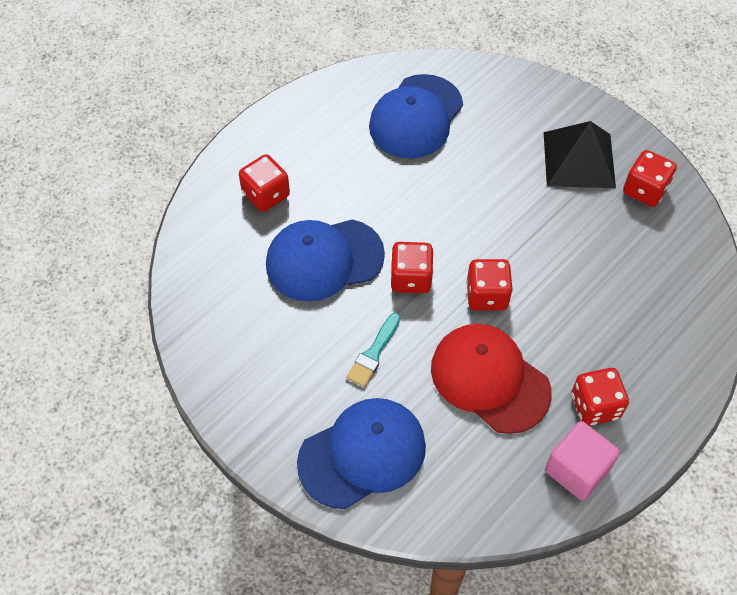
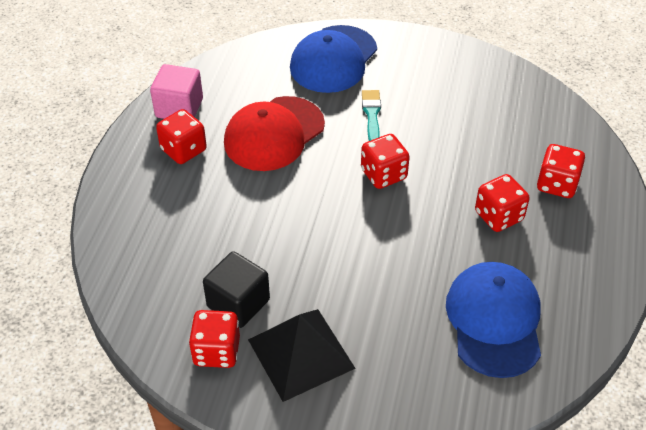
camera: 150 degrees right, 10 degrees down
(324, 259) = (463, 158): blue cap -> none
(487, 295) = (313, 189): red dice -> red dice (498, 216)
(489, 379) = (274, 134): red cap -> red cap turned 120 degrees clockwise
(610, 219) = (238, 303): none -> black cube

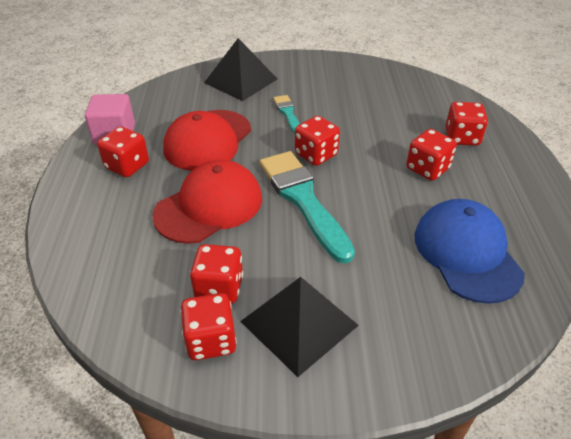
camera: 15 degrees left, 5 degrees down
(238, 303) = (219, 288): black cube -> red dice
(253, 214) = (209, 206): none -> red cap
(333, 59) = (241, 81): blue cap -> black pyramid
(350, 226) = (303, 200): none -> turquoise brush

